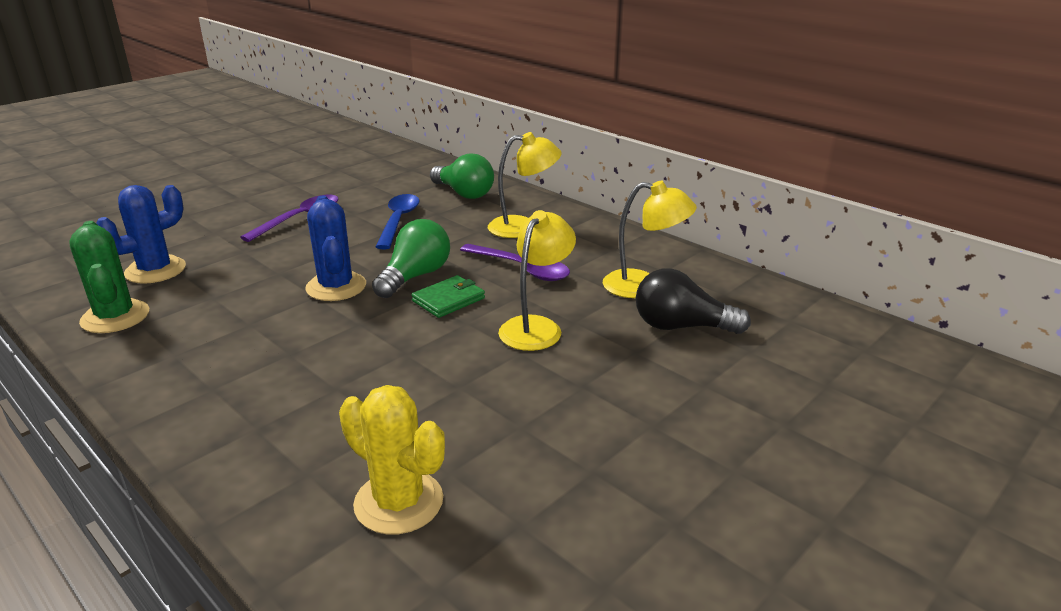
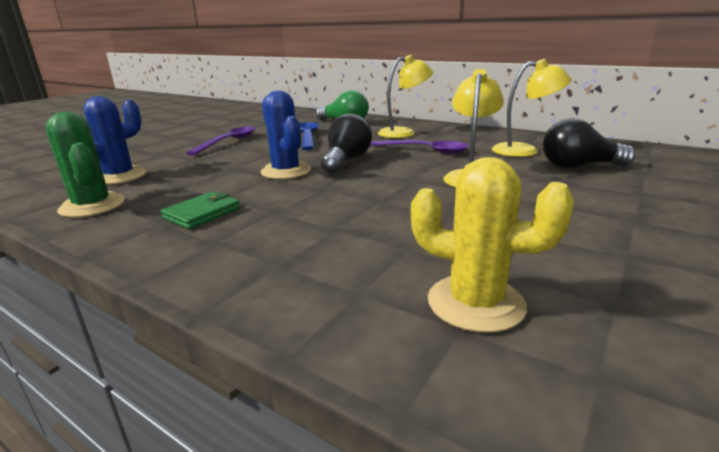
camera: 10 degrees left, 5 degrees down
(415, 276) = (346, 161): green light bulb -> black light bulb
(448, 299) = (385, 169): green wallet -> green wallet (202, 213)

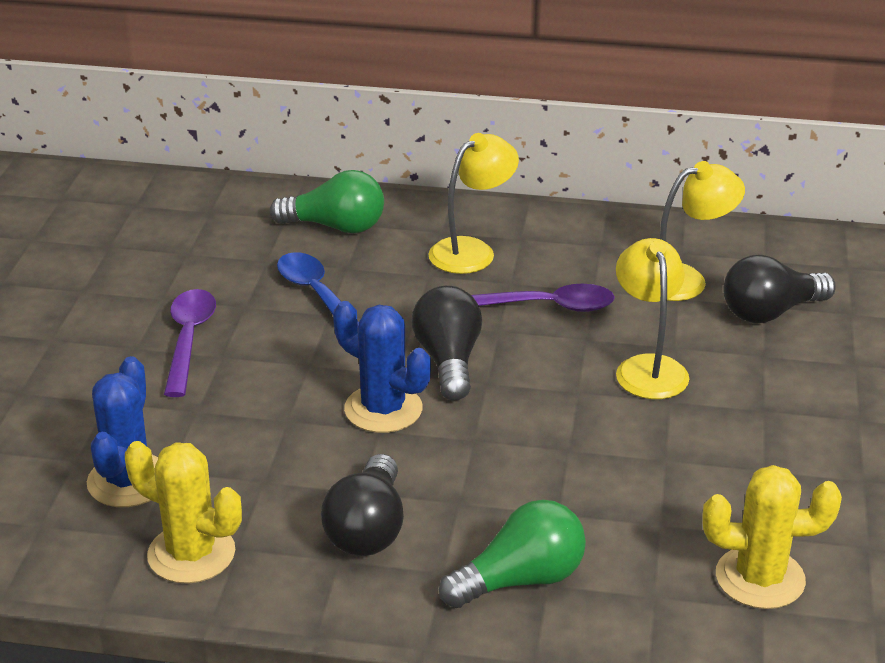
camera: 25 degrees left, 10 degrees up
(92, 206) = (191, 554): green cactus -> yellow cactus
(202, 213) = (368, 529): green wallet -> black light bulb
(262, 258) = (521, 579): none -> green light bulb

